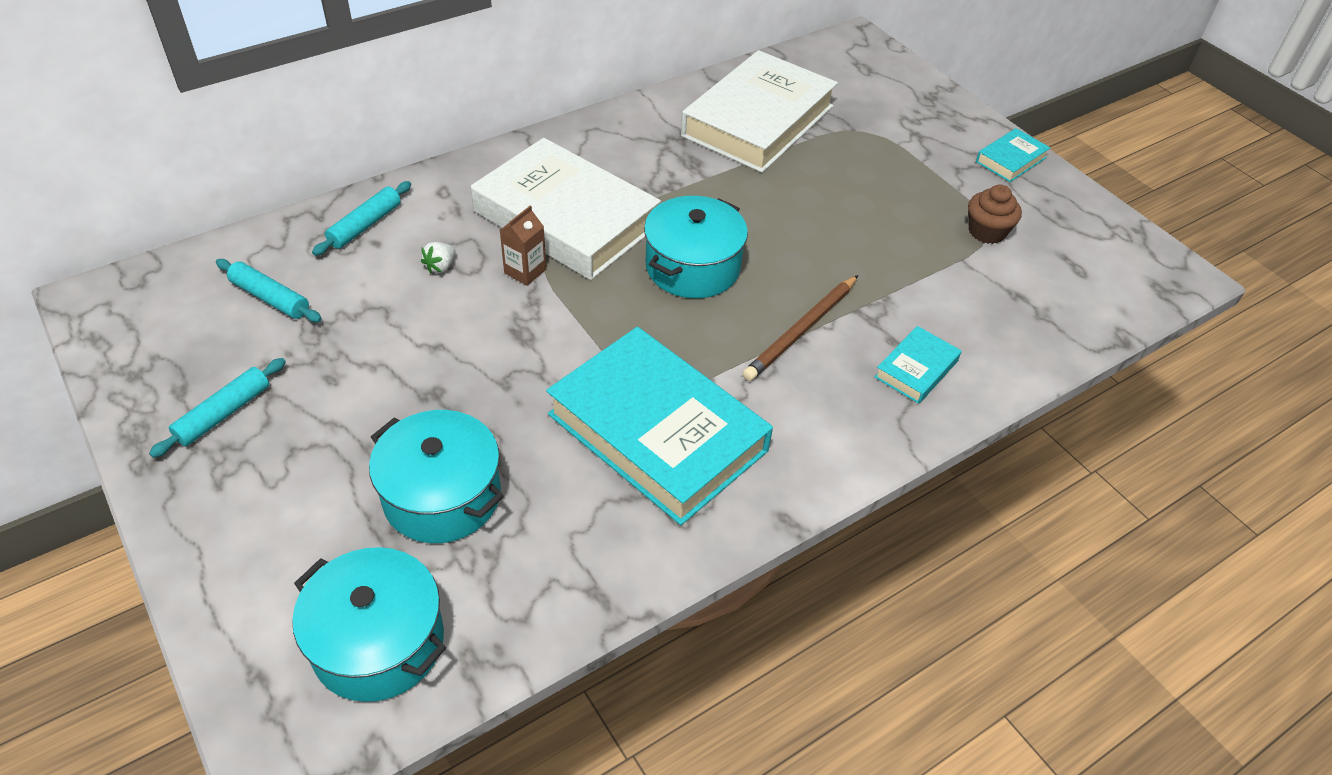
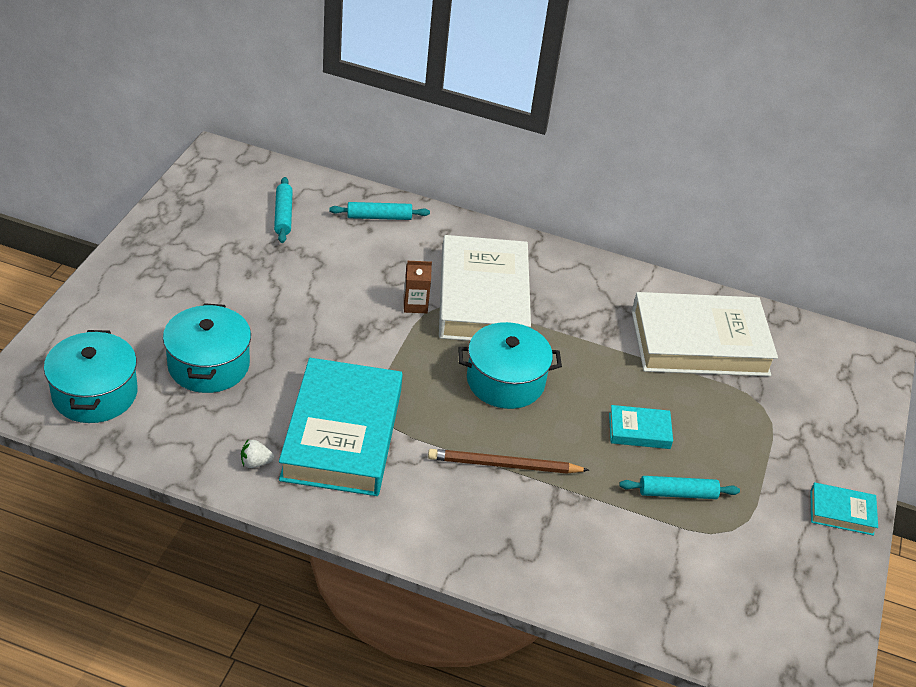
camera: 50 degrees right, 5 degrees down
(224, 414) = (187, 249): turquoise rolling pin -> turquoise rolling pin (677, 493)
(440, 267) = (379, 267): white strawberry -> white strawberry (255, 462)
(916, 369) = (531, 545): turquoise book -> turquoise book (639, 431)
(986, 231) = (730, 530): brown cupcake -> none

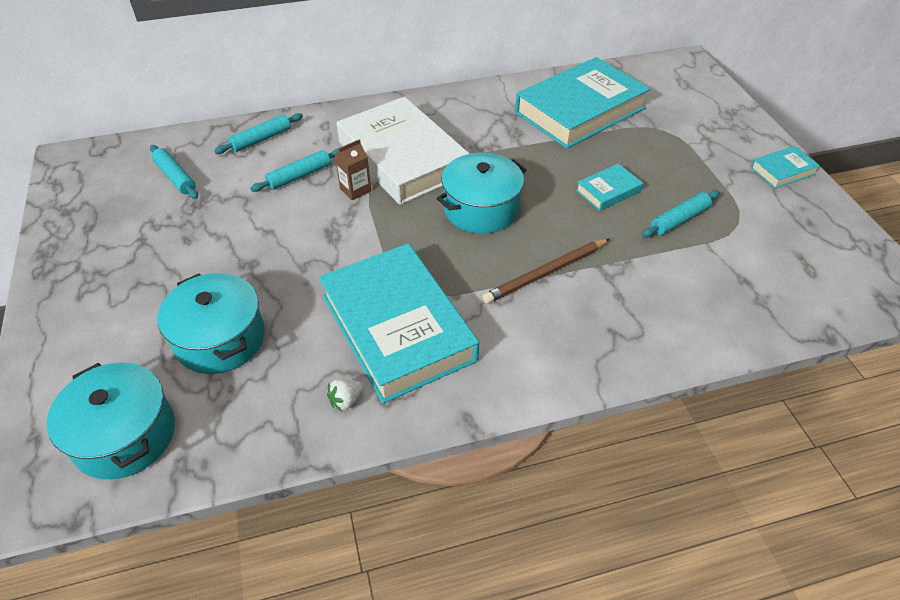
camera: 30 degrees left, 5 degrees up
(381, 267) = (299, 176): none -> turquoise rolling pin
(699, 343) = (580, 110): white book -> turquoise book

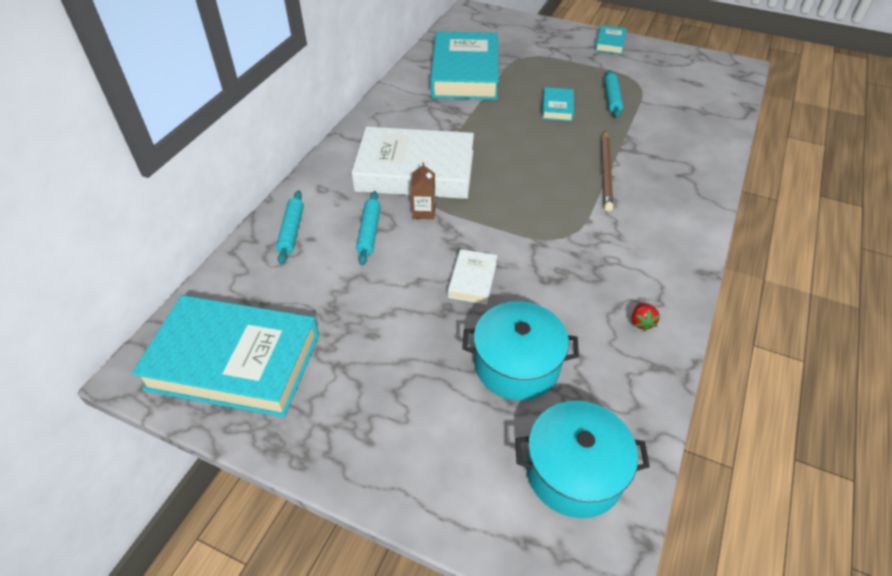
camera: 50 degrees left, 0 degrees up
(175, 177) = (275, 307): turquoise rolling pin -> none
(298, 261) = (472, 280): none -> white book
(346, 400) = (641, 322): white strawberry -> red strawberry
(397, 327) = (593, 263): turquoise book -> turquoise book (234, 361)
(481, 209) = (515, 165): turquoise pot -> none

